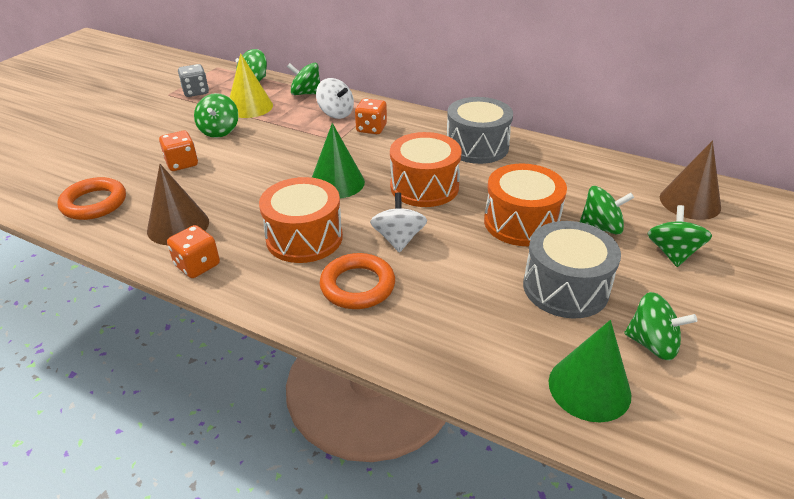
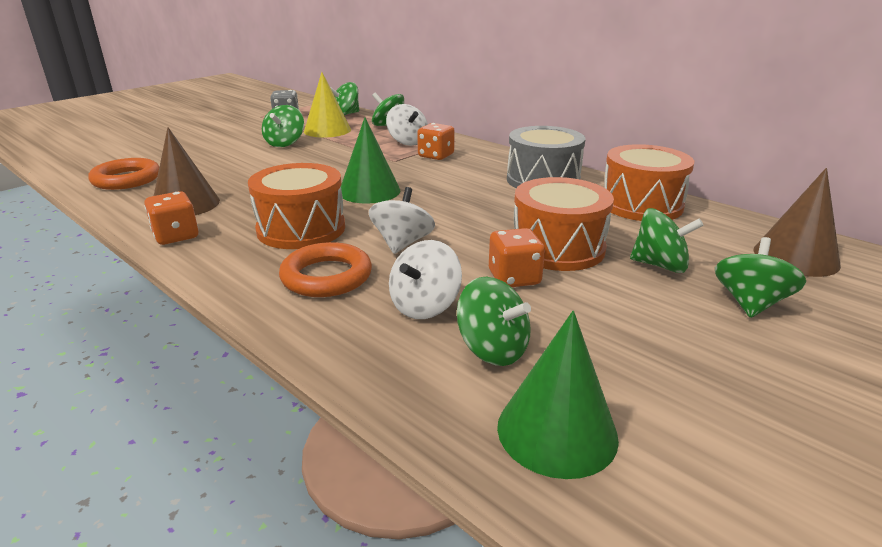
camera: 15 degrees right, 10 degrees down
(182, 163) = (230, 161): orange dice -> orange dice (514, 278)
(424, 187) = (462, 205): orange drum -> orange drum (641, 205)
(450, 300) = (425, 306): none -> white spinning top
(565, 288) = (581, 316): grey drum -> none
(652, 344) = (677, 397): green spinning top -> green spinning top (492, 349)

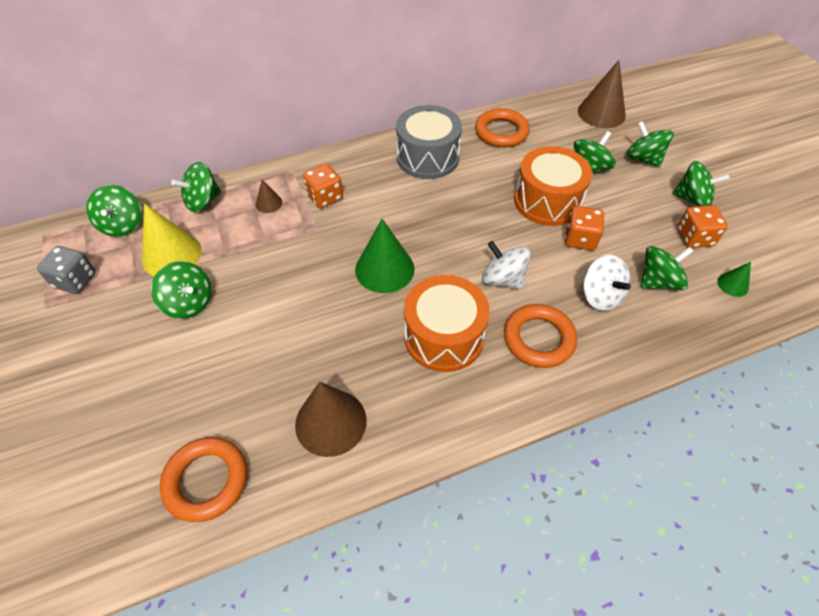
camera: 65 degrees left, 25 degrees up
(176, 236) = (411, 436): orange dice -> orange dice (694, 238)
(408, 142) = (268, 203): white spinning top -> brown cone
(557, 431) = (733, 284): green cone -> green cone, size x0.49
(641, 205) = (501, 132): orange drum -> orange ring
(722, 362) = (692, 199): none -> green spinning top

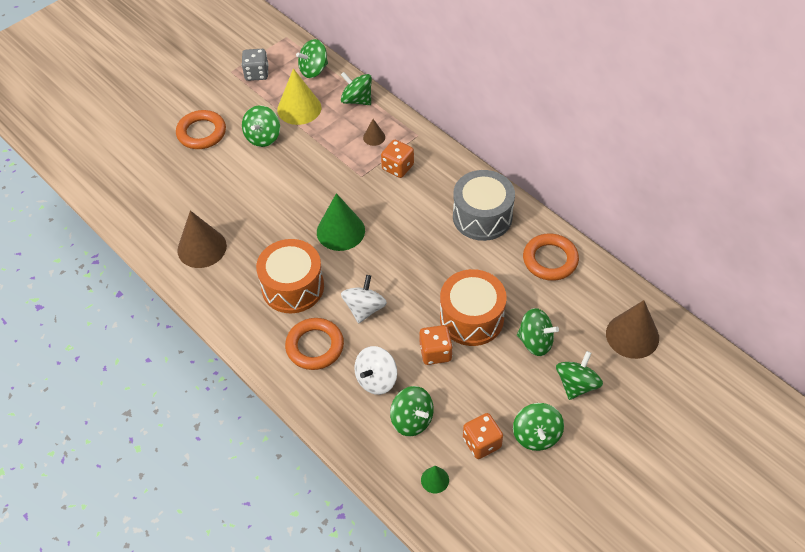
camera: 70 degrees right, 0 degrees up
(206, 481) = (144, 205): orange ring -> orange ring (201, 133)

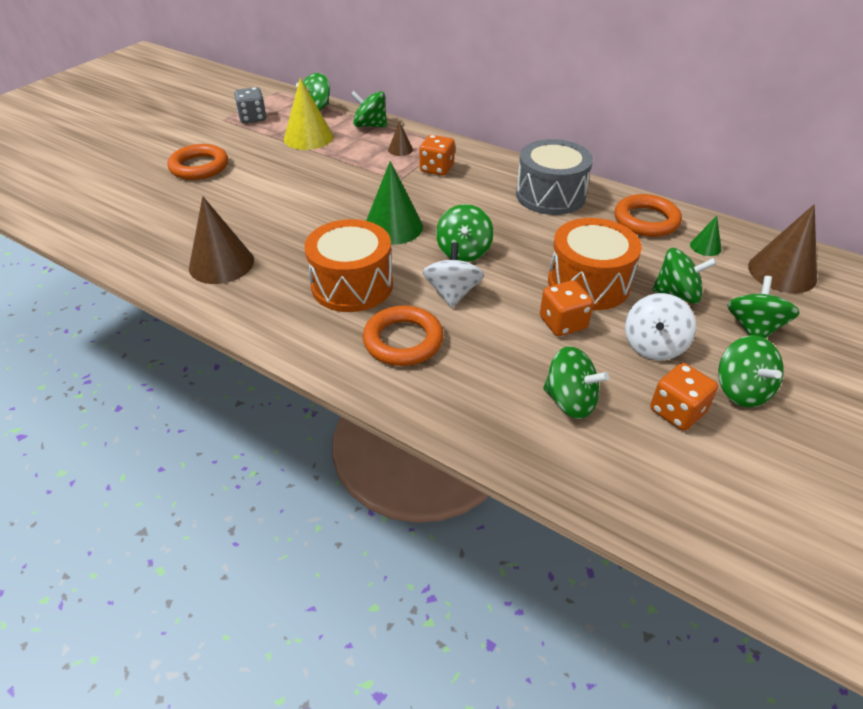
camera: 15 degrees left, 10 degrees down
(263, 137) = (273, 162): green spinning top -> green spinning top (463, 251)
(376, 379) = (500, 363): white spinning top -> white spinning top (653, 345)
(435, 480) = (639, 469): green cone -> green cone (705, 247)

